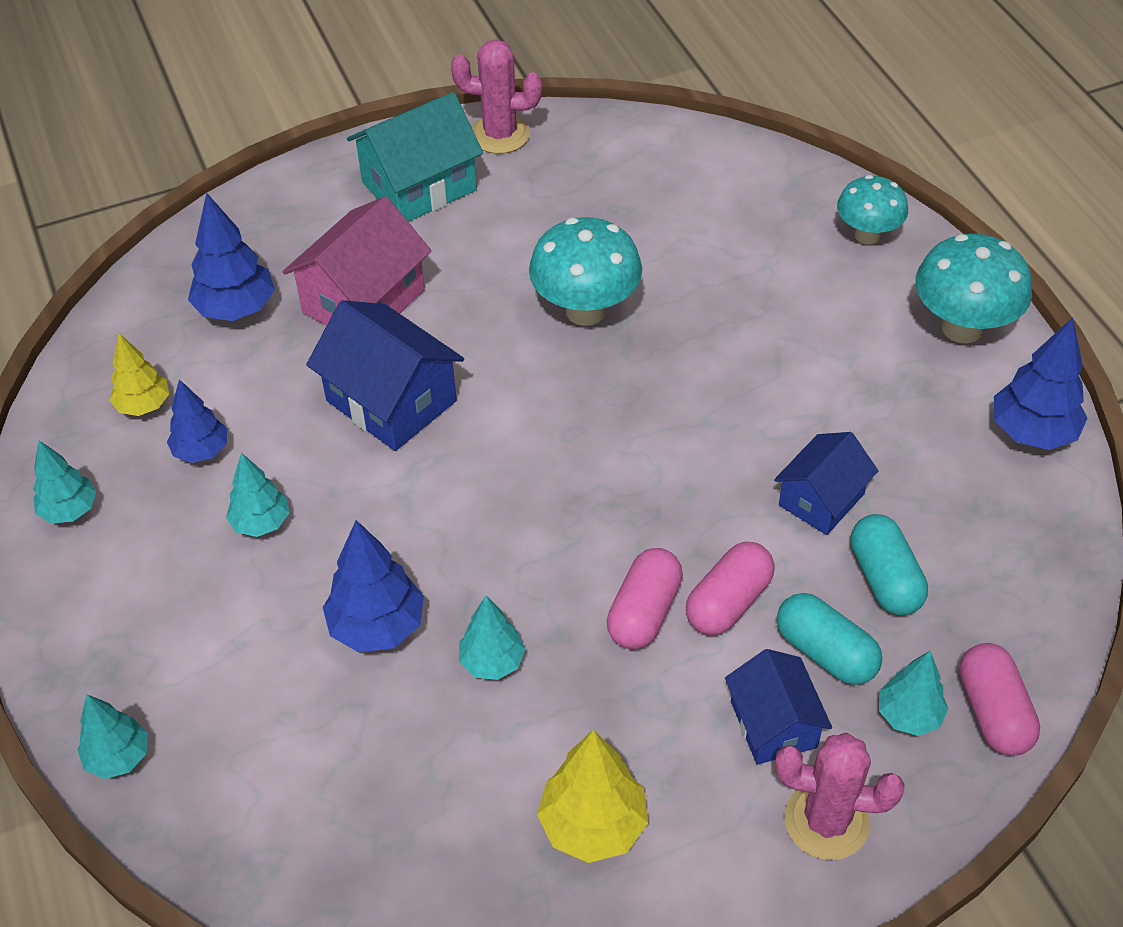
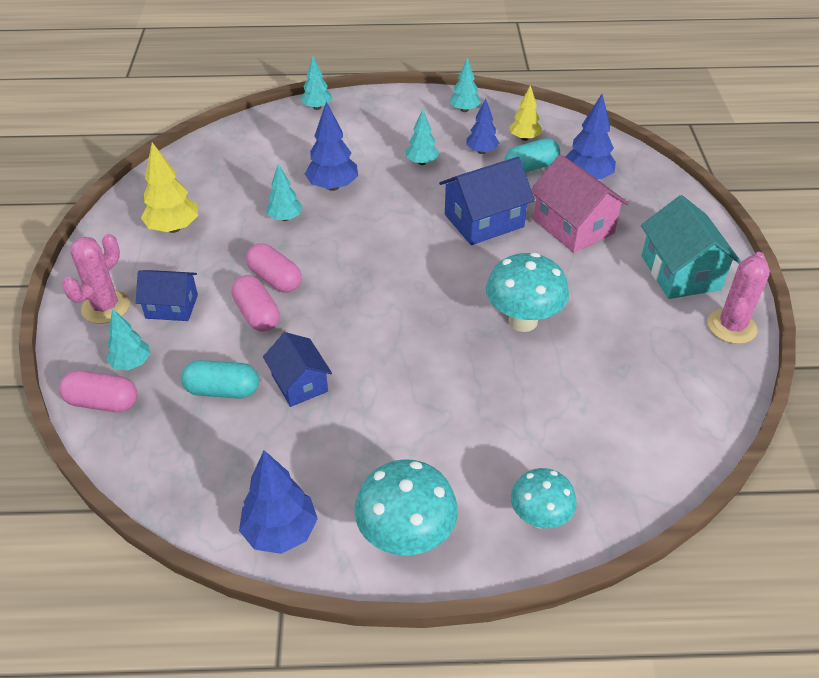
camera: 110 degrees right, 5 degrees down
(825, 652) = (196, 343): turquoise capsule -> turquoise capsule (531, 167)

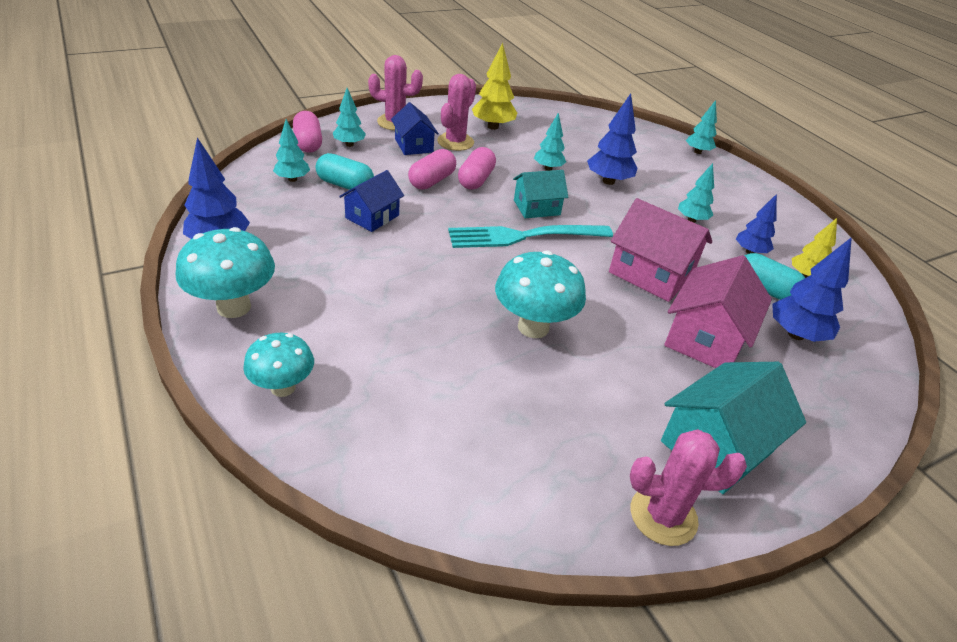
camera: 60 degrees right, 5 degrees down
(187, 269) = (455, 142): none -> pink cactus
(223, 390) = (345, 185): turquoise capsule -> turquoise capsule turned 45 degrees counterclockwise
(350, 253) = (536, 207): none -> turquoise house
(392, 278) = (525, 236): none -> turquoise fork
(464, 110) = (798, 229): turquoise tree -> turquoise tree (292, 179)
(484, 221) = (651, 273): blue house -> pink house

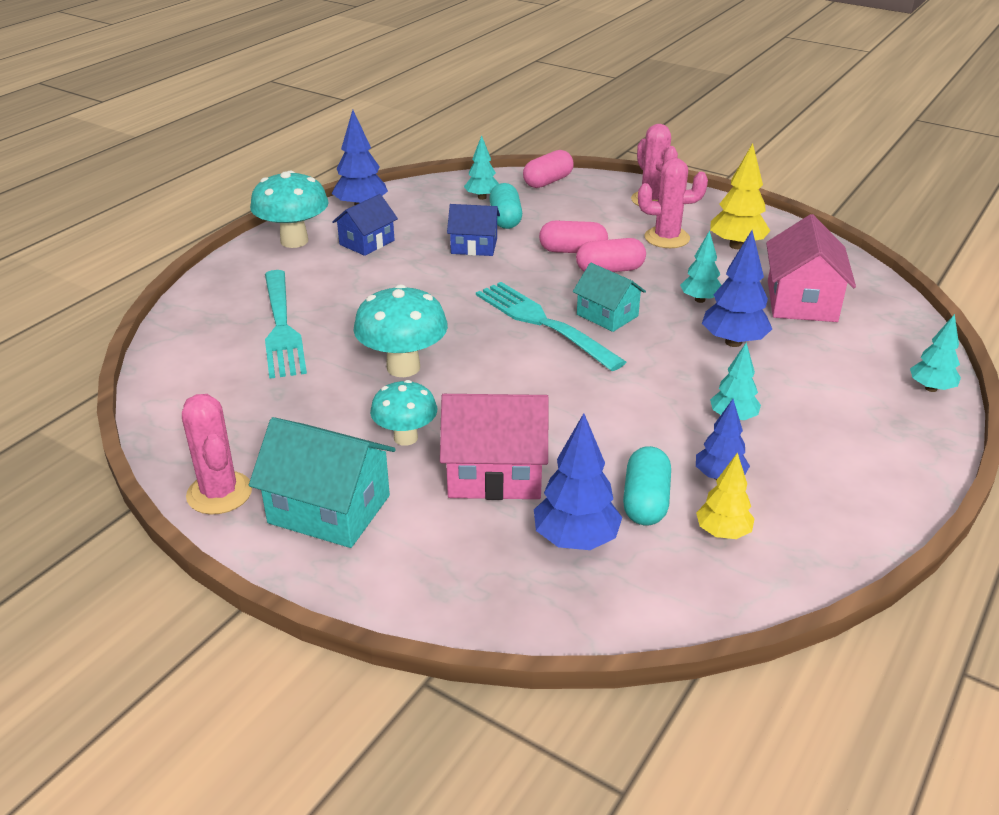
camera: 65 degrees right, 5 degrees down
(283, 387) = (228, 289): turquoise mushroom -> turquoise mushroom (405, 438)
(349, 144) = (575, 197): turquoise tree -> none
(399, 375) = (281, 326): none -> turquoise fork
(414, 145) = (624, 222): blue house -> blue house (367, 242)
(651, 273) = (574, 413): pink house -> pink house (801, 301)

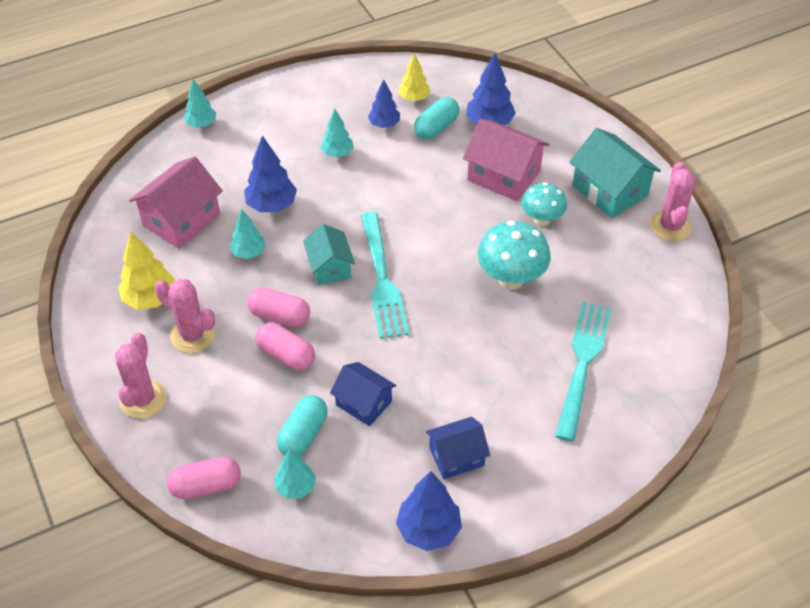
camera: 150 degrees left, 15 degrees up
(294, 241) = (524, 494): turquoise mushroom -> none

